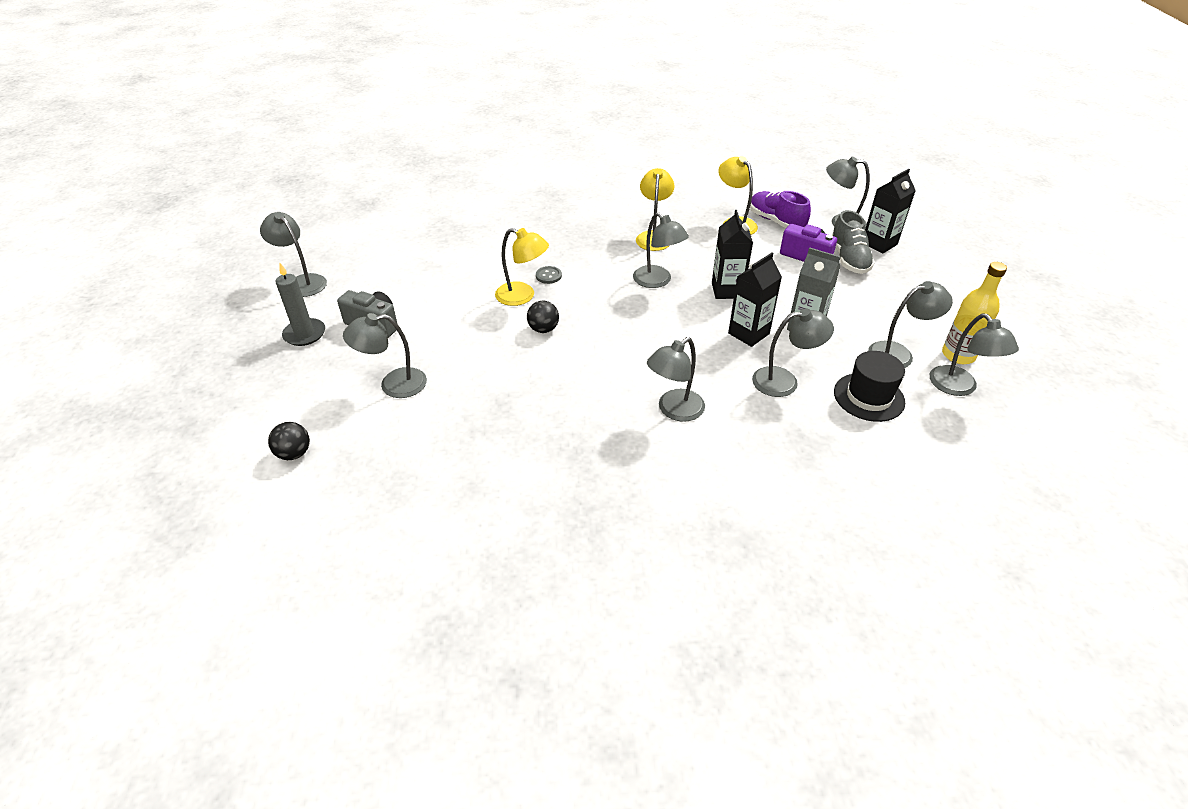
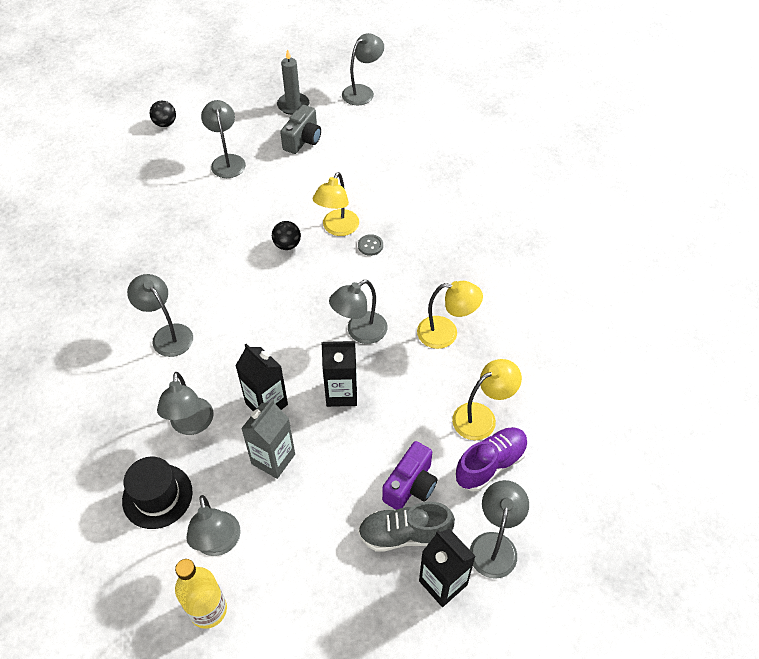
camera: 90 degrees right, 10 degrees up
(959, 387) = (156, 591): grey lamp -> none

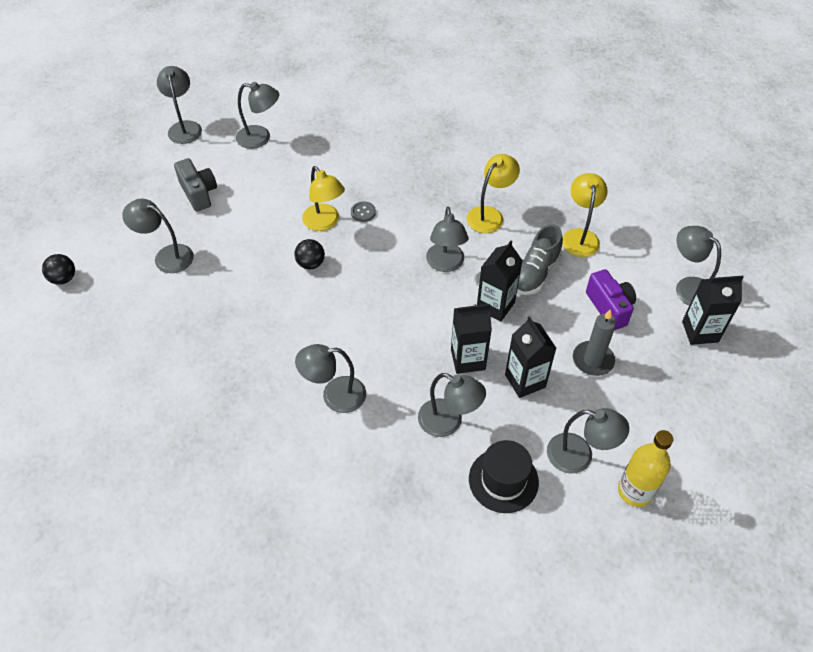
camera: 55 degrees left, 0 degrees up
(273, 459) = (525, 381): grey carton -> black carton
(293, 105) = (148, 178): grey candle -> grey candle (593, 360)
(393, 138) = (260, 138): none -> grey lamp
(404, 534) = (647, 333): grey shoe -> grey shoe (535, 273)
(490, 464) = (623, 254): purple shoe -> none

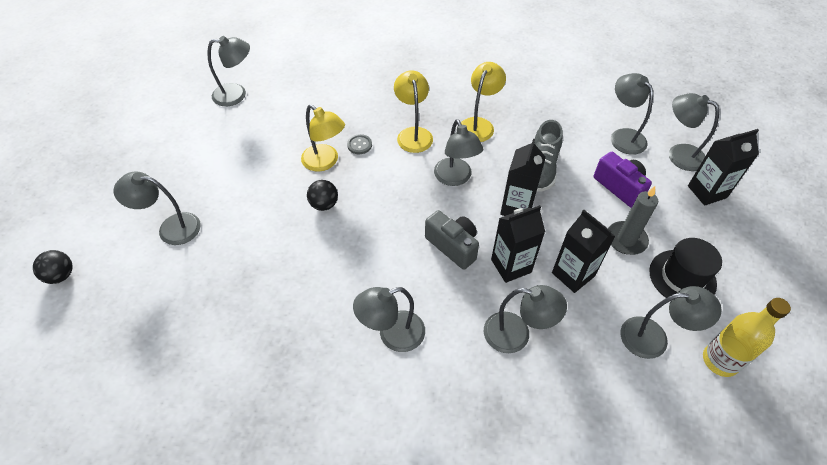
camera: 15 degrees left, 0 degrees up
(184, 127) = (156, 98): grey lamp -> grey lamp (623, 136)
(199, 193) = (188, 158): grey camera -> grey camera (453, 246)
(503, 480) = (593, 382): black hat -> black hat (682, 277)
(580, 236) = (567, 128): yellow lamp -> yellow lamp (413, 134)

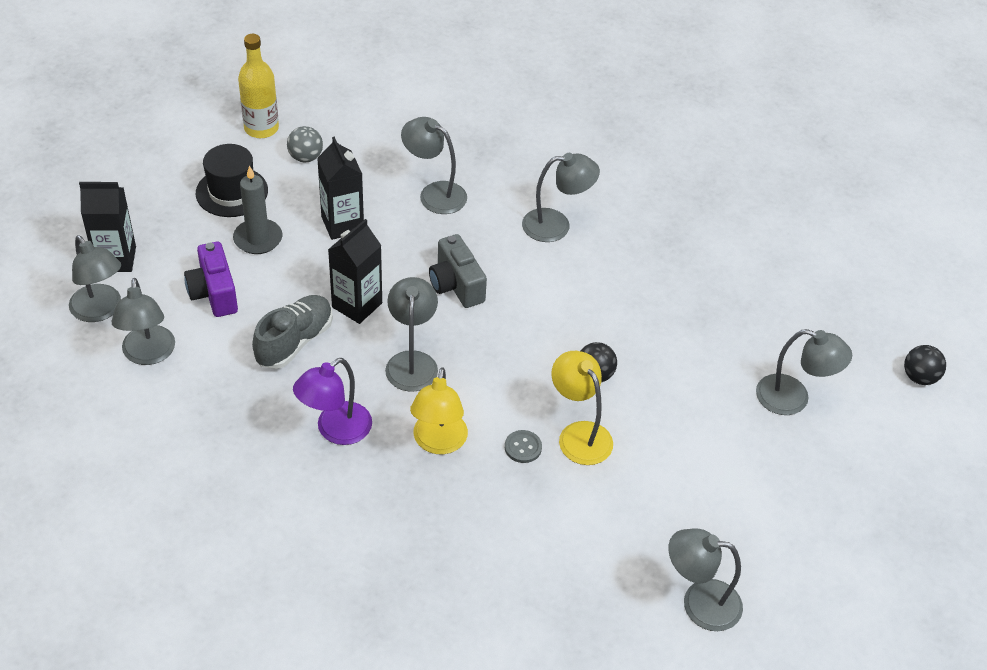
camera: 165 degrees left, 5 degrees down
(479, 124) = (335, 430): yellow lamp -> purple lamp
(511, 266) = (403, 249): black carton -> none
(654, 338) = (305, 157): grey lamp -> grey ball

